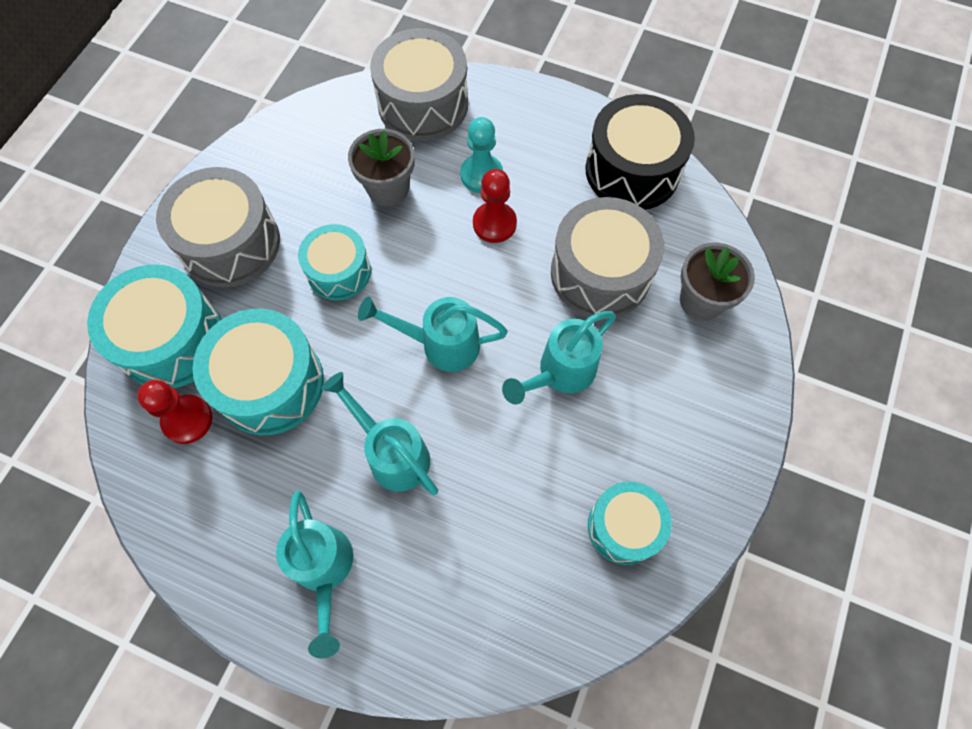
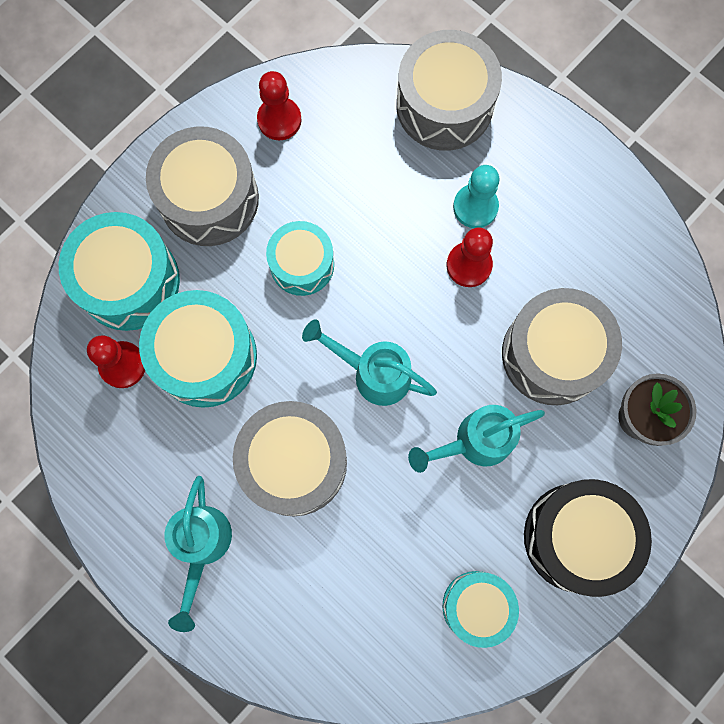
camera: 20 degrees right, 10 degrees up
(277, 158) = (279, 120): none -> red pawn
(388, 189) = (377, 191): grey flower pot -> none
(392, 453) = (294, 462): turquoise watering can -> grey drum
(632, 170) = (630, 254): black drum -> black drum (577, 537)

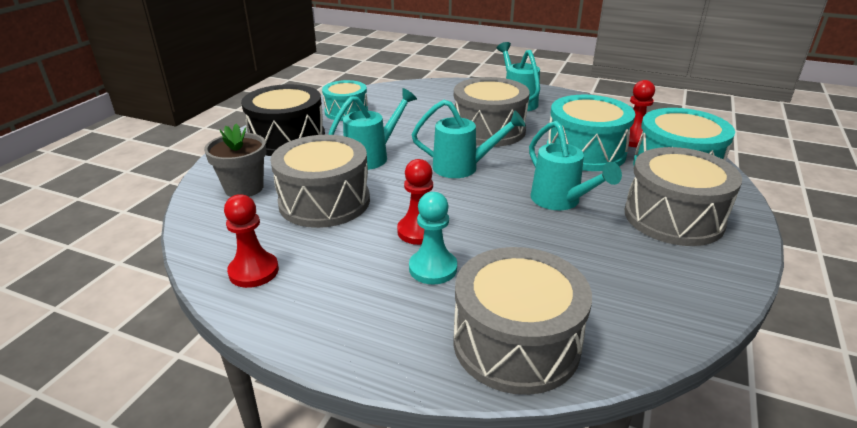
camera: 160 degrees right, 45 degrees down
(279, 120) = (676, 282): red pawn -> red pawn (254, 271)
(302, 264) = (560, 201): turquoise drum -> turquoise watering can

